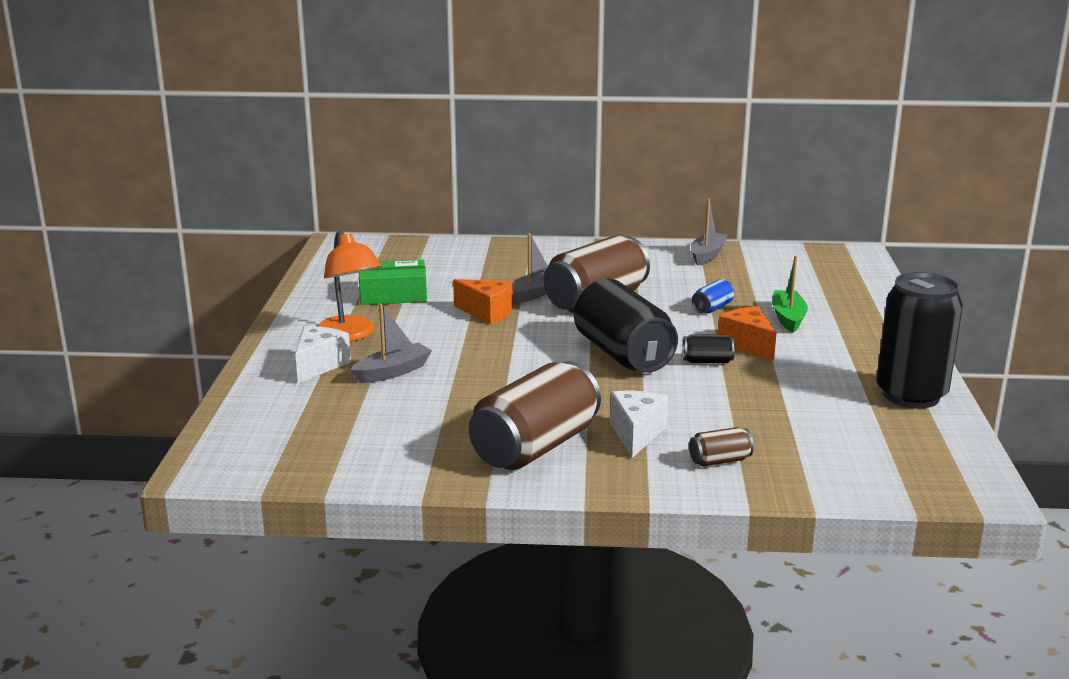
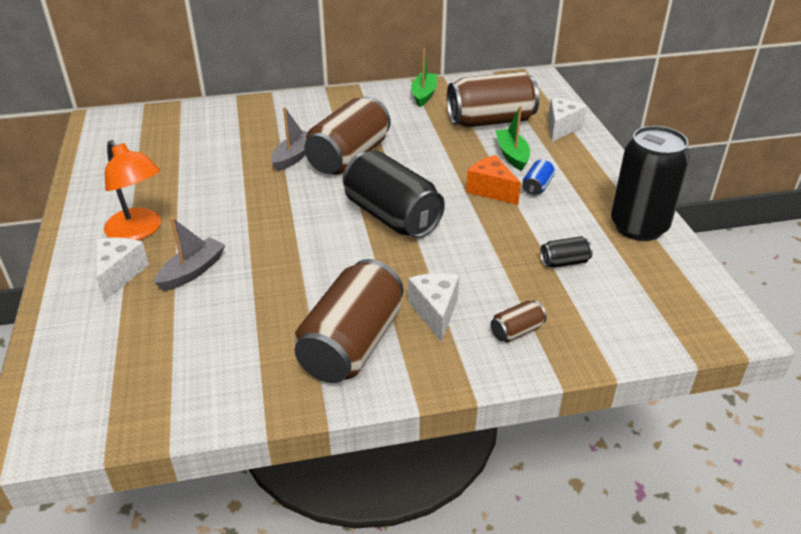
camera: 15 degrees left, 15 degrees up
(393, 295) = (167, 175): green box -> none
(487, 313) = (259, 185): orange cheese -> none
(707, 255) = (423, 95): grey boat -> green boat
(707, 361) = (465, 214): black can -> black can (564, 262)
(712, 308) = (448, 152): blue can -> blue can (537, 187)
(777, 286) = (490, 121): none -> brown can
(862, 300) = (561, 128): none -> white cheese

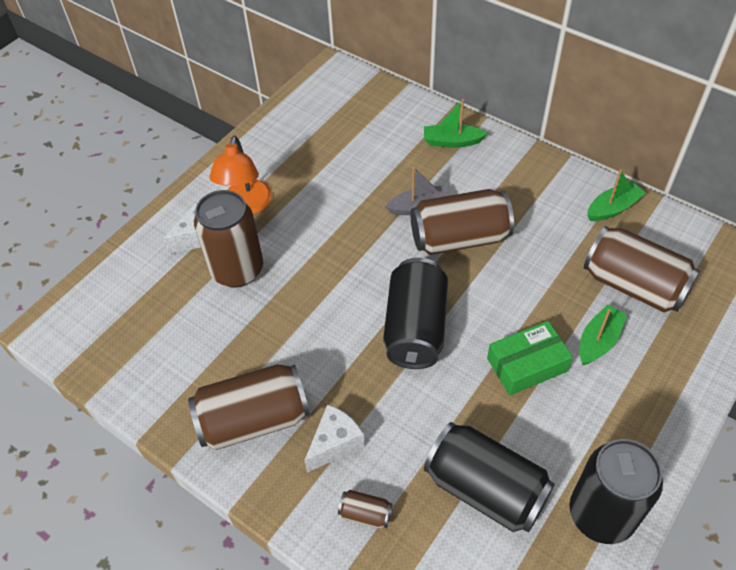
camera: 50 degrees right, 15 degrees up
(192, 271) = (237, 270): grey boat -> brown can
(265, 114) = (452, 141): none -> green boat
(491, 190) = (527, 365): orange cheese -> green box
(537, 187) = (571, 394): blue can -> none
(561, 128) = (693, 345): white cheese -> none
(564, 262) = (485, 489): black can -> black can, size x2.33

